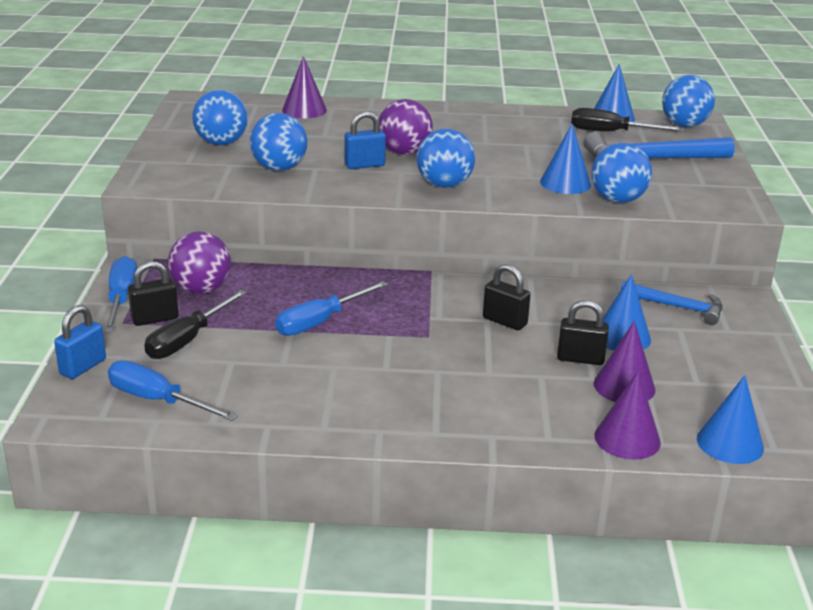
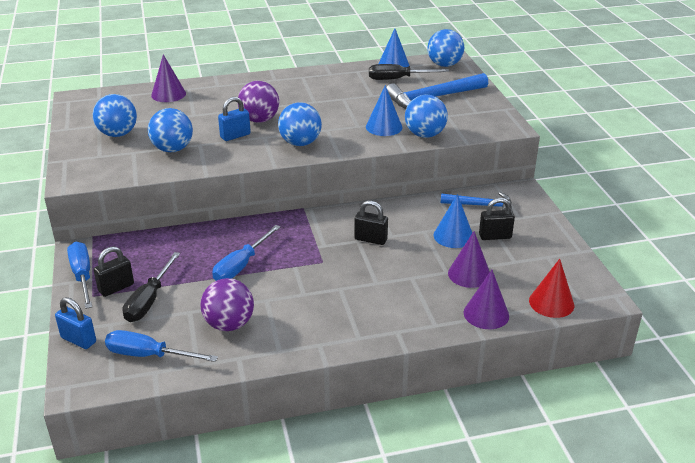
camera: 15 degrees left, 5 degrees up
(83, 367) = (78, 340): blue padlock -> blue padlock turned 75 degrees counterclockwise
(201, 289) = (141, 256): purple ball -> purple ball (229, 324)
(580, 359) = (432, 259): black padlock -> black padlock (495, 236)
(730, 443) = (551, 303): blue cone -> red cone

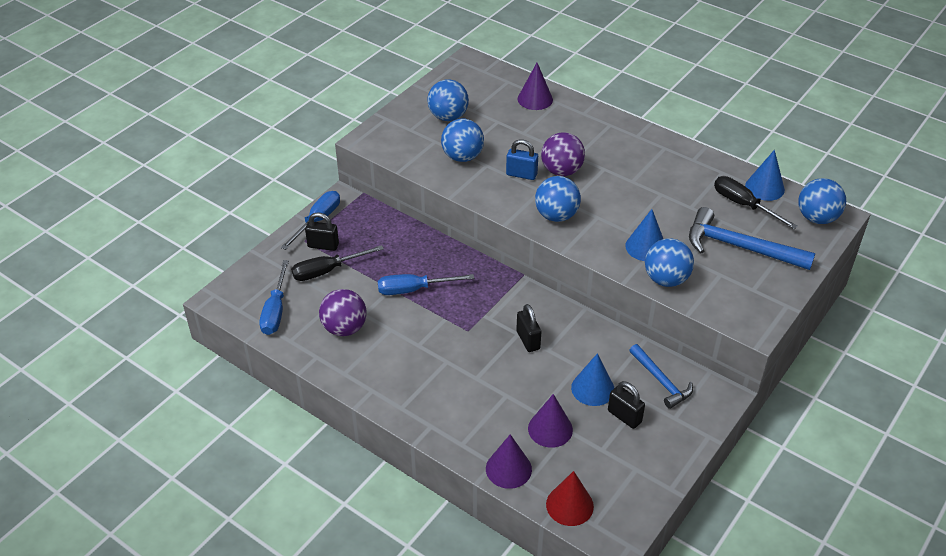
camera: 50 degrees right, 10 degrees up
(78, 340) = (257, 267): blue padlock -> none
(148, 355) = (275, 311): blue screwdriver -> blue screwdriver turned 150 degrees counterclockwise

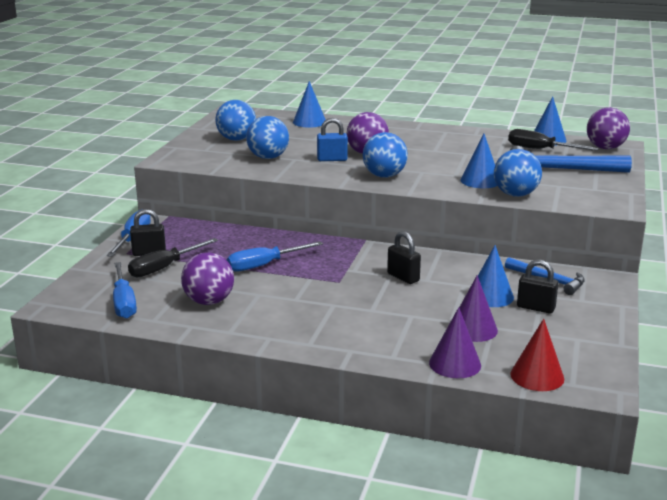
camera: 20 degrees left, 20 degrees down
(535, 99) = (309, 122): purple cone -> blue cone
(817, 218) = (605, 148): blue ball -> purple ball

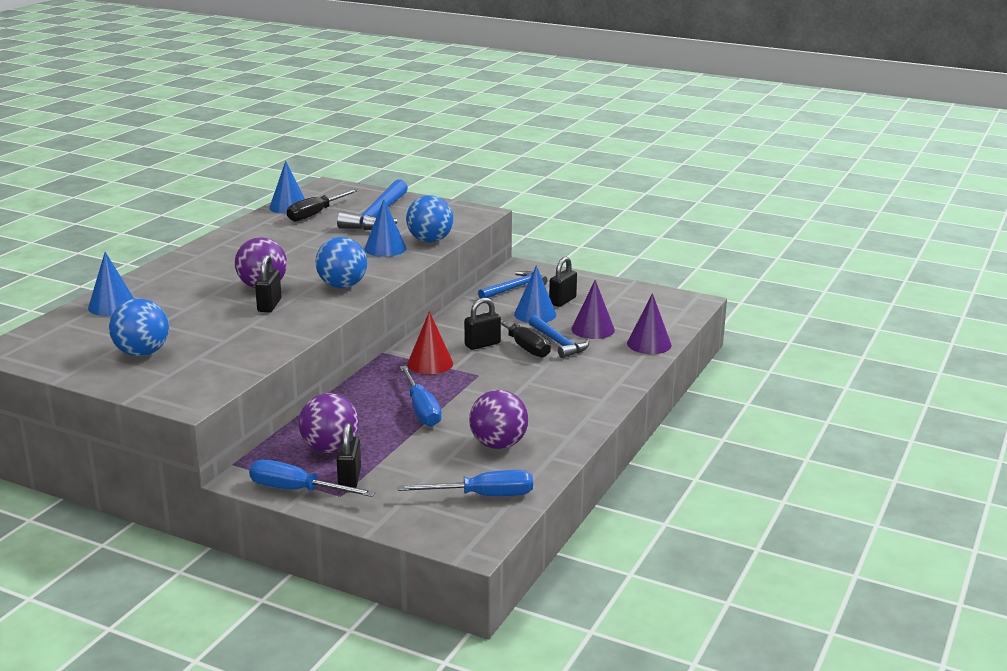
camera: 80 degrees left, 0 degrees up
(164, 268) = (399, 469): black screwdriver -> black screwdriver (522, 345)
(268, 157) = (233, 338): blue ball -> none
(332, 159) = (269, 305): blue padlock -> black padlock
(428, 313) = (558, 343): none -> blue hammer
(537, 376) = (672, 318): red cone -> red cone (430, 363)
(605, 148) = (332, 191): purple ball -> purple ball (330, 448)

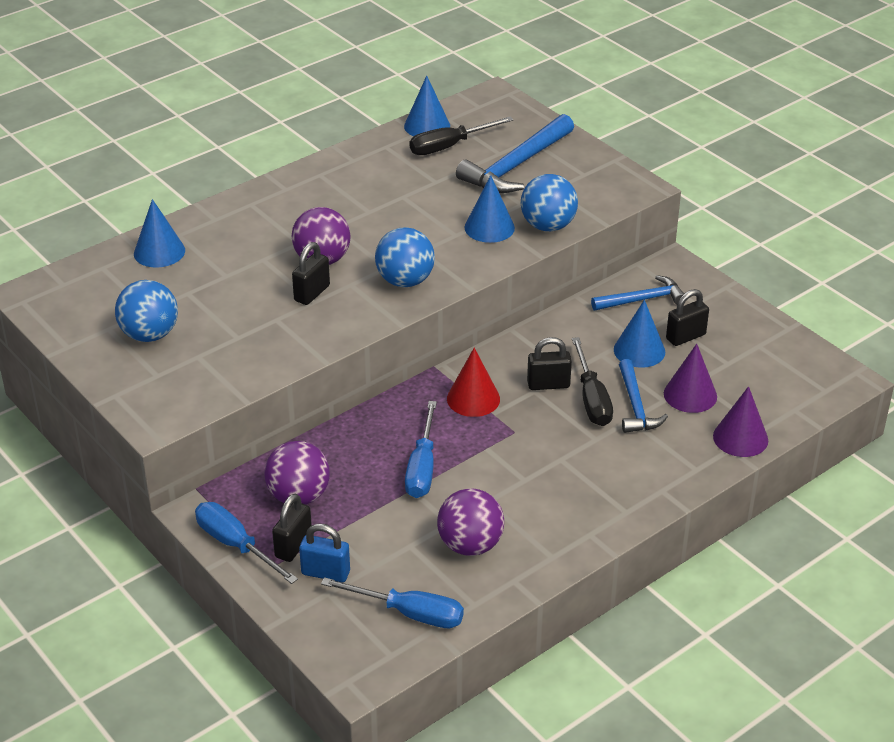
camera: 25 degrees right, 15 degrees up
(391, 488) = (325, 573): none -> blue padlock

